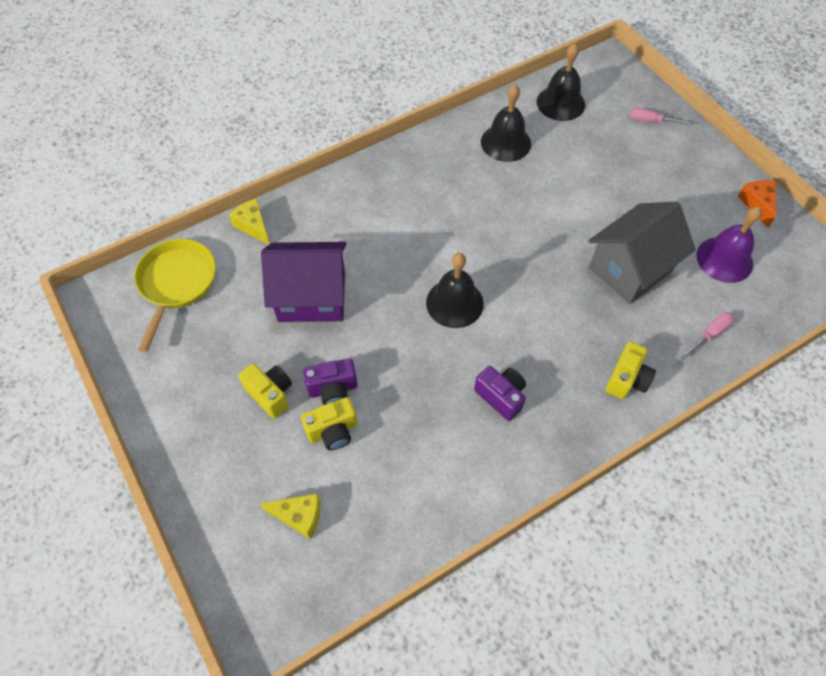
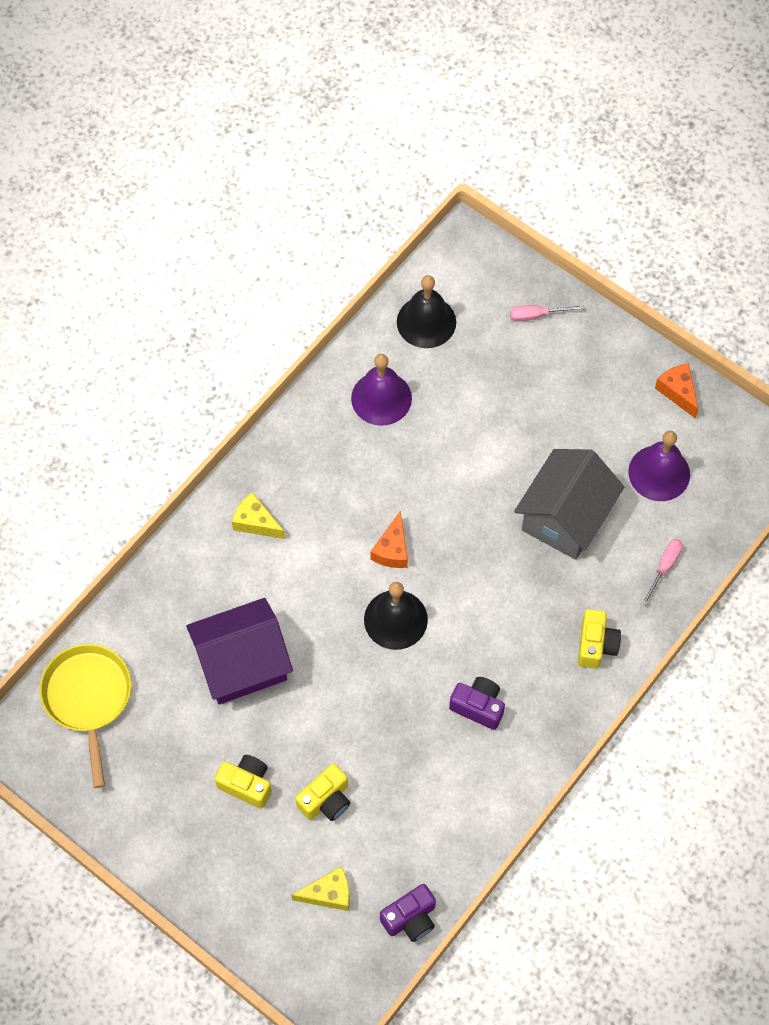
camera: 20 degrees left, 5 degrees up
(253, 226) = (140, 601): yellow cheese -> yellow cheese (255, 522)
(333, 389) = (308, 757): purple camera -> purple camera (410, 918)
(472, 250) = (392, 550): none -> orange cheese
(505, 142) = (381, 398): black bell -> purple bell

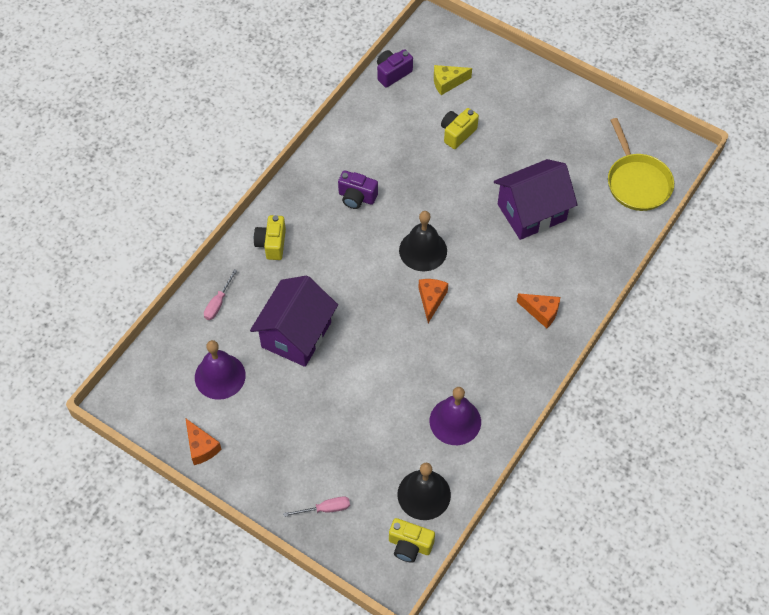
camera: 175 degrees right, 5 degrees down
(247, 785) = (513, 138): yellow camera -> yellow camera (409, 545)
(255, 522) = (541, 312): yellow cheese -> orange cheese
(565, 517) = (296, 334): grey house -> purple house

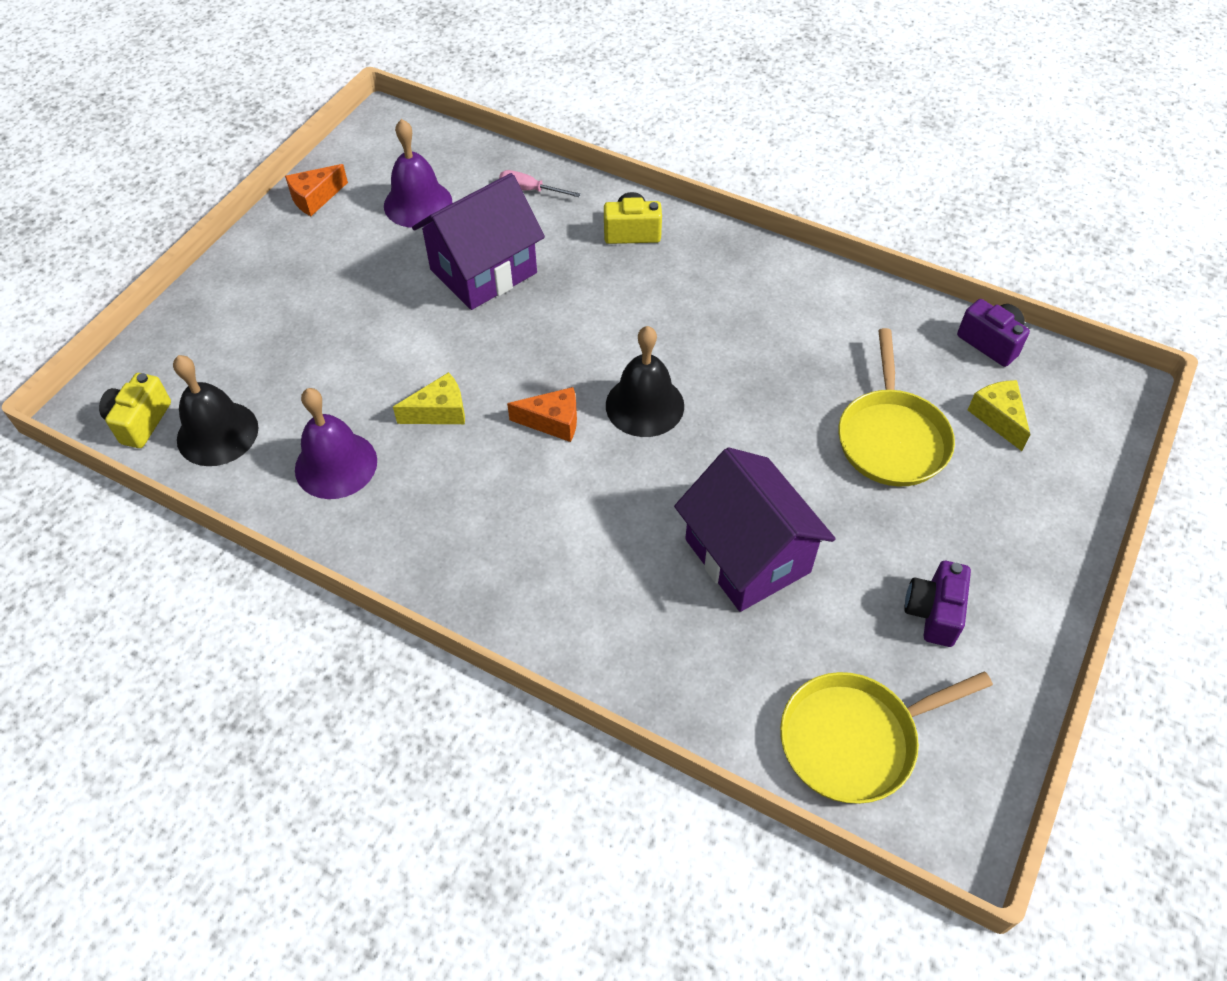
camera: 85 degrees right, 5 degrees down
(296, 334) = (483, 271): purple house -> purple house turned 60 degrees counterclockwise
(325, 509) = (211, 325): pink screwdriver -> none
(356, 197) = (731, 317): purple camera -> purple camera (933, 612)
(417, 362) = (439, 411): none -> yellow cheese
(457, 133) = (891, 438): yellow camera -> yellow pan
(541, 312) = (540, 577): orange cheese -> none

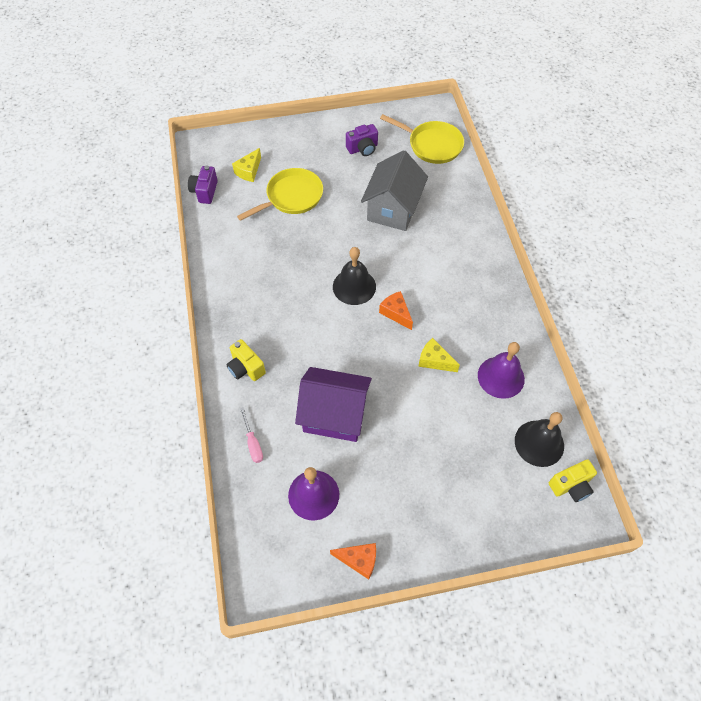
camera: 130 degrees left, 5 degrees up
(747, 556) = (393, 209): purple house -> grey house

